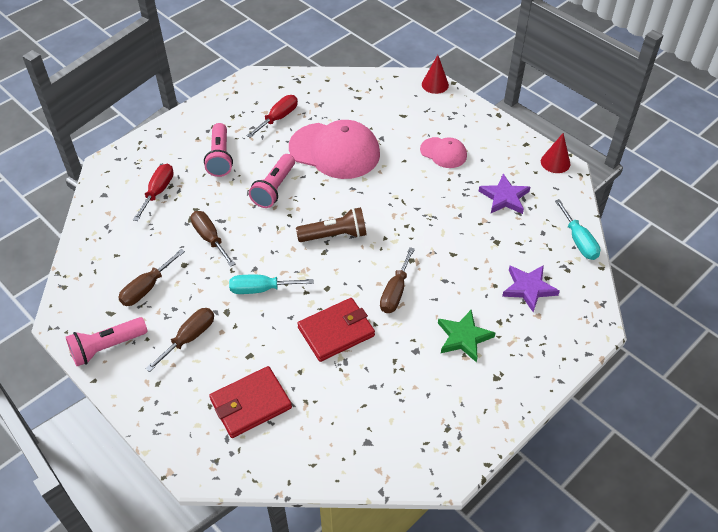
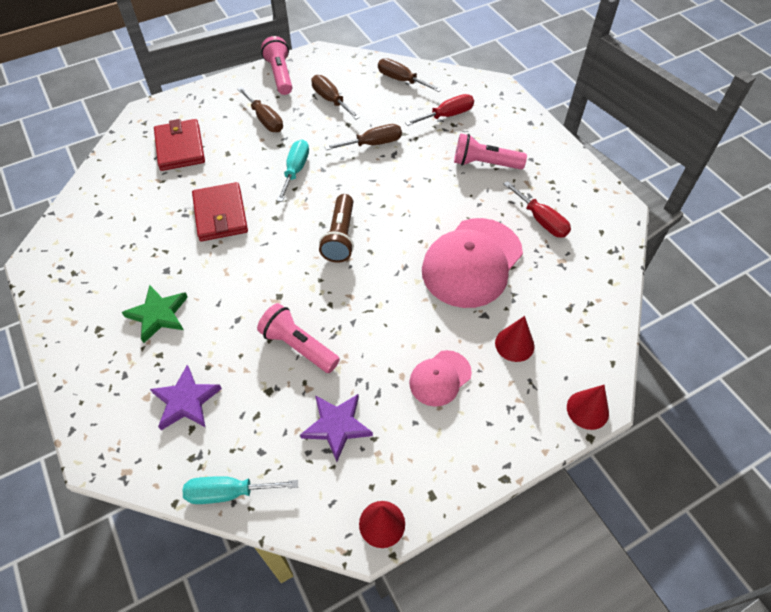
camera: 105 degrees right, 5 degrees up
(158, 192) = (447, 115): red screwdriver -> red screwdriver turned 60 degrees counterclockwise
(274, 188) = (425, 199): pink flashlight -> pink flashlight (298, 346)
(395, 292) = (243, 271): brown screwdriver -> brown screwdriver (401, 80)
(400, 120) = (514, 344): none -> red cone

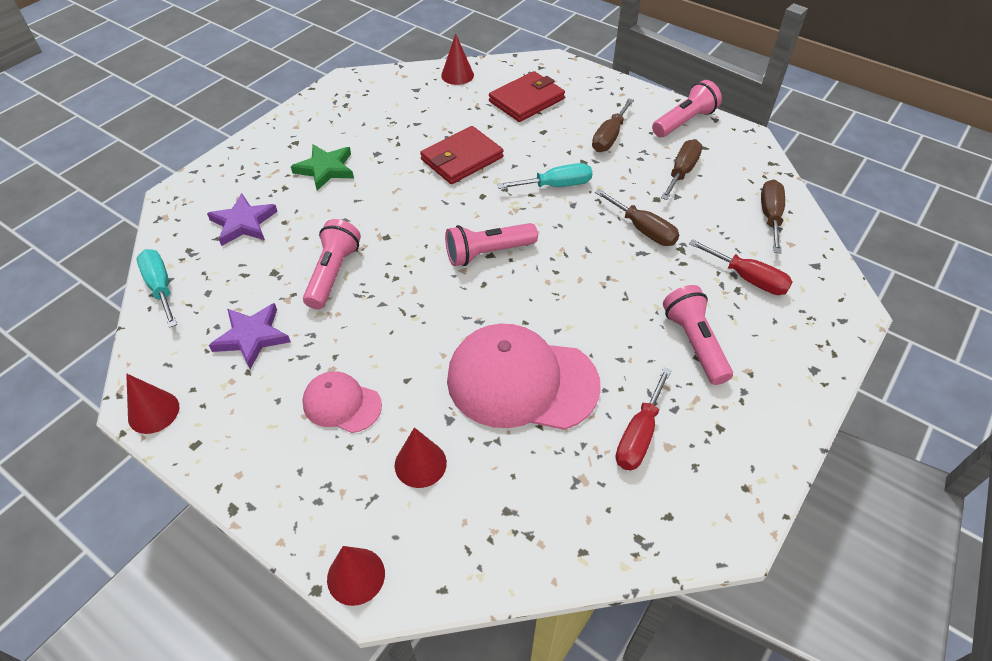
camera: 65 degrees right, 5 degrees down
(105, 178) = (457, 75): none -> red cone
(340, 237) = (488, 253): brown flashlight -> pink flashlight

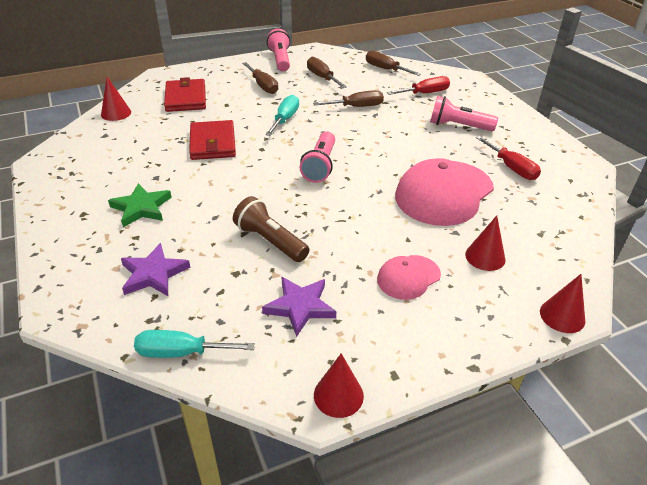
camera: 60 degrees left, 10 degrees down
(333, 273) = (270, 241): pink flashlight -> brown flashlight

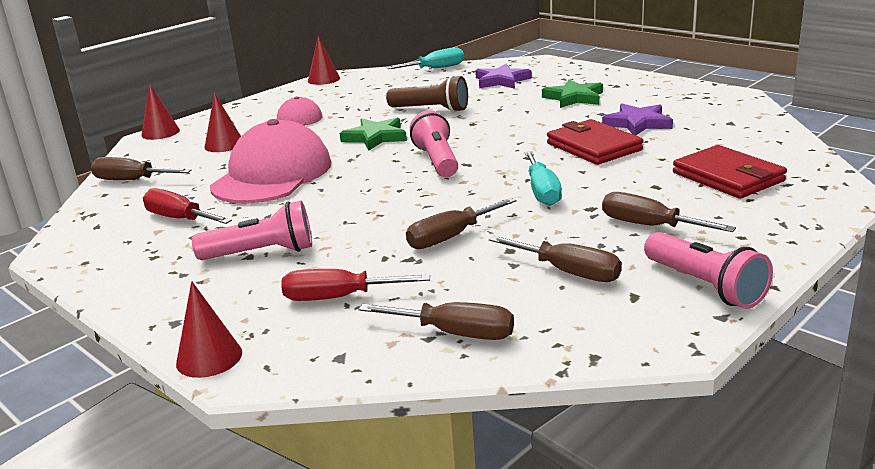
camera: 160 degrees right, 15 degrees down
(116, 113) = (773, 140): red cone -> red cone (209, 358)
(300, 307) = (374, 94): purple star -> purple star (637, 123)
(346, 213) = (375, 137): none -> green star
(425, 93) = (339, 298): red screwdriver -> red screwdriver turned 45 degrees clockwise
(564, 228) = (131, 180): none -> brown screwdriver

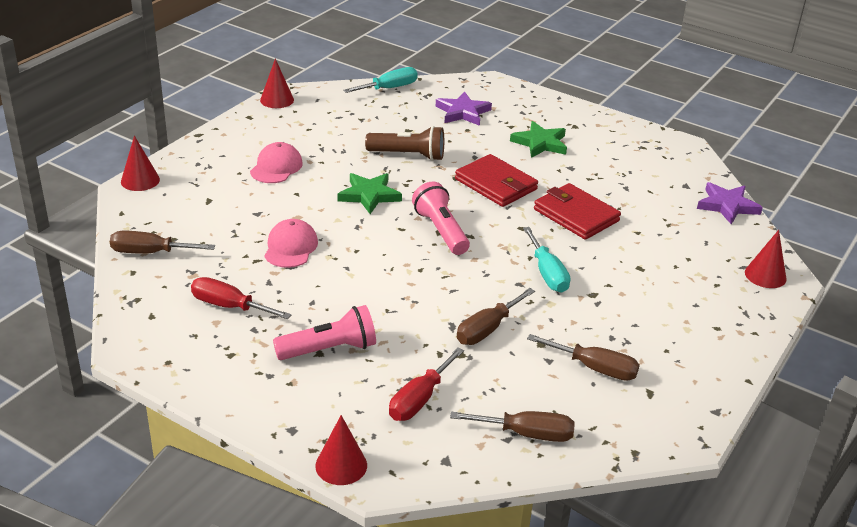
camera: 15 degrees left, 10 degrees up
(224, 145) = (219, 201): red cone -> red cone (765, 275)
(272, 175) = (290, 247): pink cap -> pink cap, size x0.52
(339, 298) = (419, 399): red screwdriver -> red screwdriver turned 45 degrees counterclockwise
(637, 123) = (607, 184): purple star -> purple star (727, 206)
(649, 226) = (645, 316): brown screwdriver -> none
(705, 286) = (699, 381): pink flashlight -> none
(728, 177) = (696, 257): red wallet -> red wallet (496, 184)

